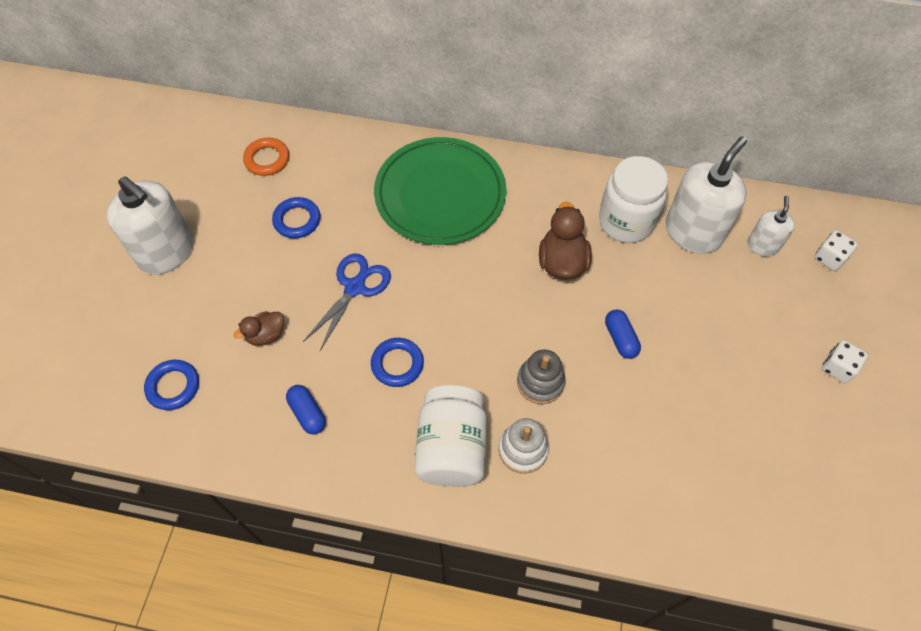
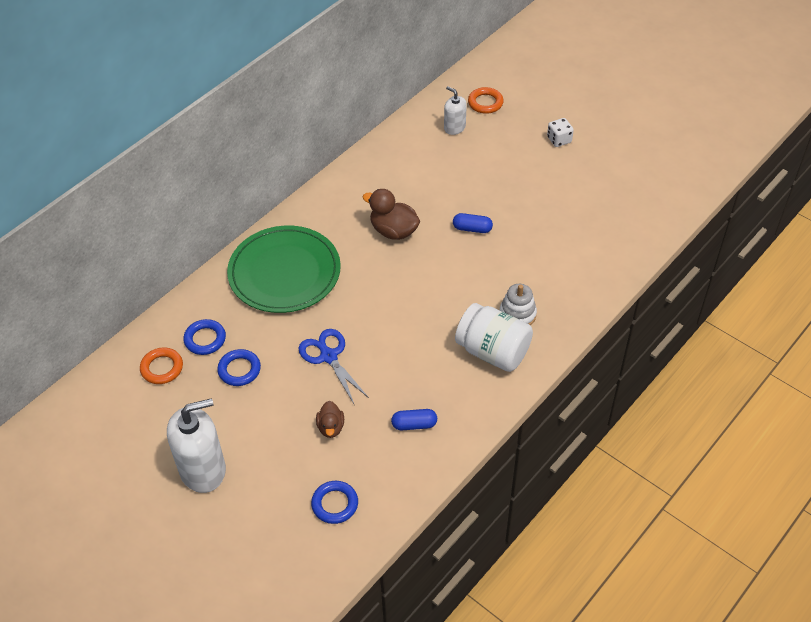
camera: 60 degrees left, 10 degrees down
(397, 364) = (410, 356): blue ring -> blue ring (205, 339)
(540, 382) = (476, 284): grey stacking toy -> none
(626, 221) = (386, 183): white jar -> none
(693, 232) = (420, 155): white soap dispenser -> none
(829, 258) = (485, 103): white dice -> orange ring

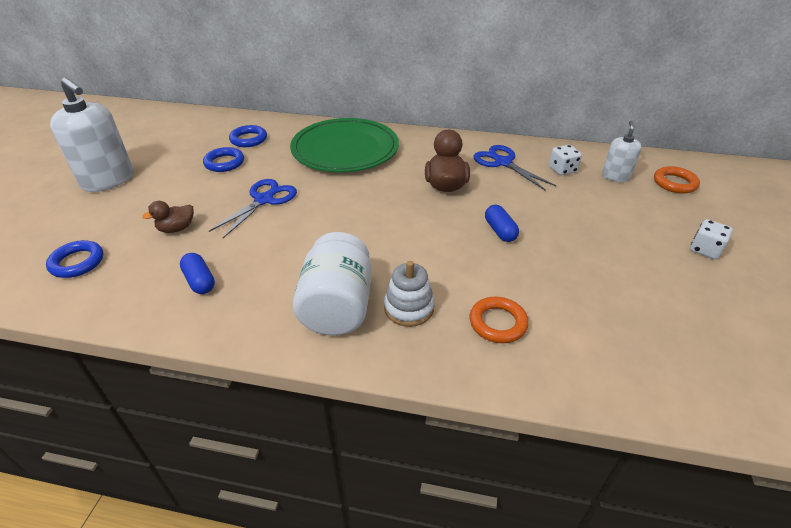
camera: 60 degrees right, 10 degrees down
(162, 368) = (209, 132): orange ring -> orange ring (497, 323)
(387, 179) = (503, 162): none -> blue scissors
(424, 151) = (562, 170): none -> white dice

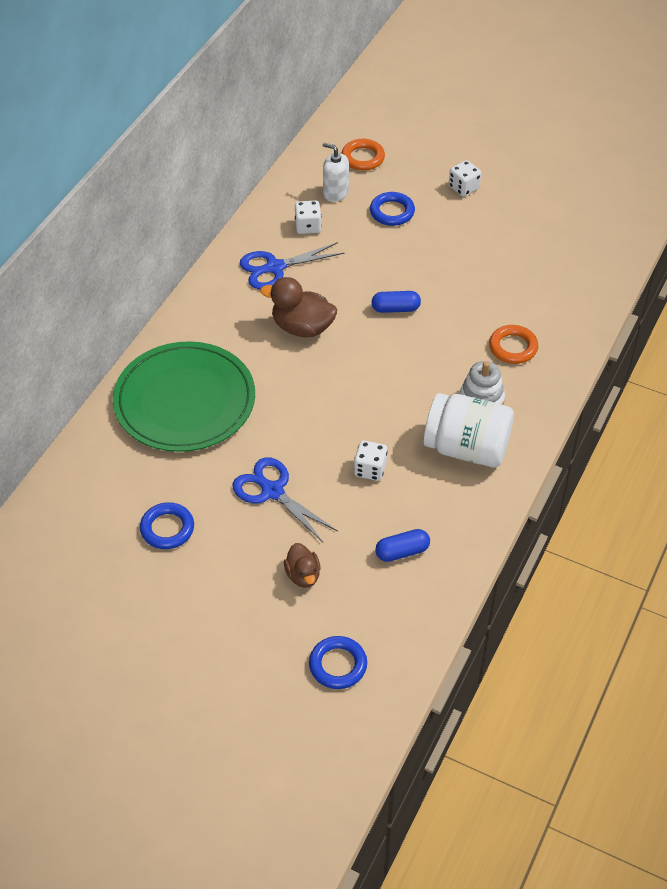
camera: 75 degrees left, 10 degrees up
(108, 180) = (161, 658): white soap dispenser -> none
(248, 139) = (111, 500): blue ring -> blue ring (392, 212)
(296, 246) = (370, 469): none -> white dice

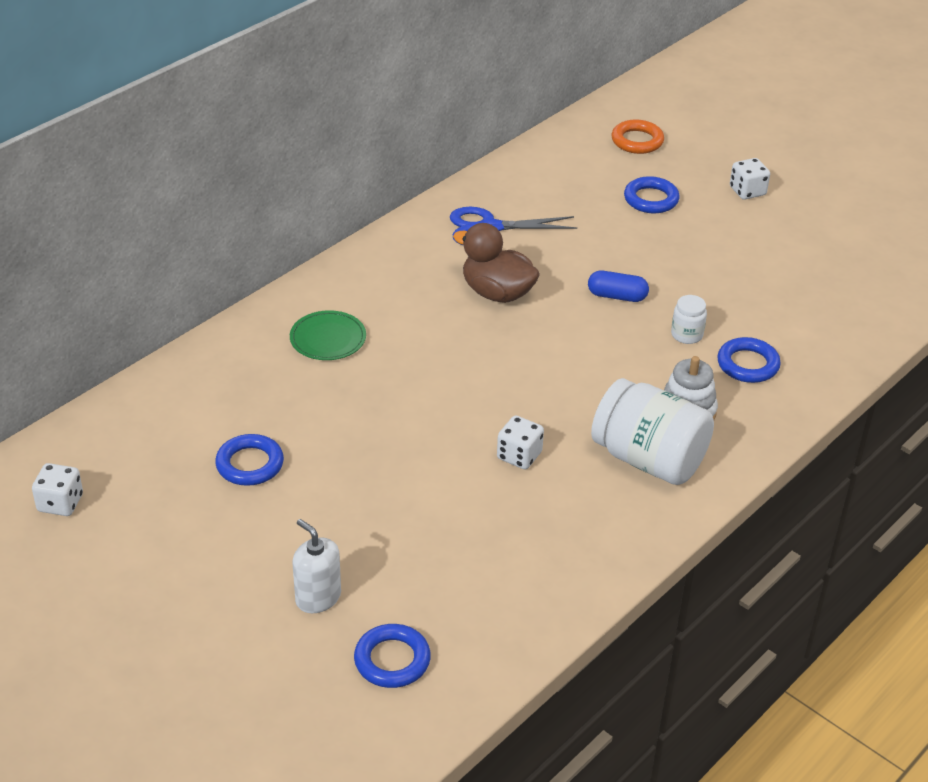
camera: 15 degrees right, 10 degrees down
(185, 401) = (328, 339): green plate -> green plate, size x0.44
(272, 491) = (391, 453): blue scissors -> none
(303, 575) = (390, 551): brown duck -> none
(308, 226) = (545, 195): white dice -> white dice (60, 503)
(335, 193) = (591, 169): white soap dispenser -> white soap dispenser (318, 597)
(402, 552) = (523, 553): blue capsule -> none
(459, 331) = (687, 335): none -> white jar
(513, 347) = (747, 364): orange ring -> blue ring

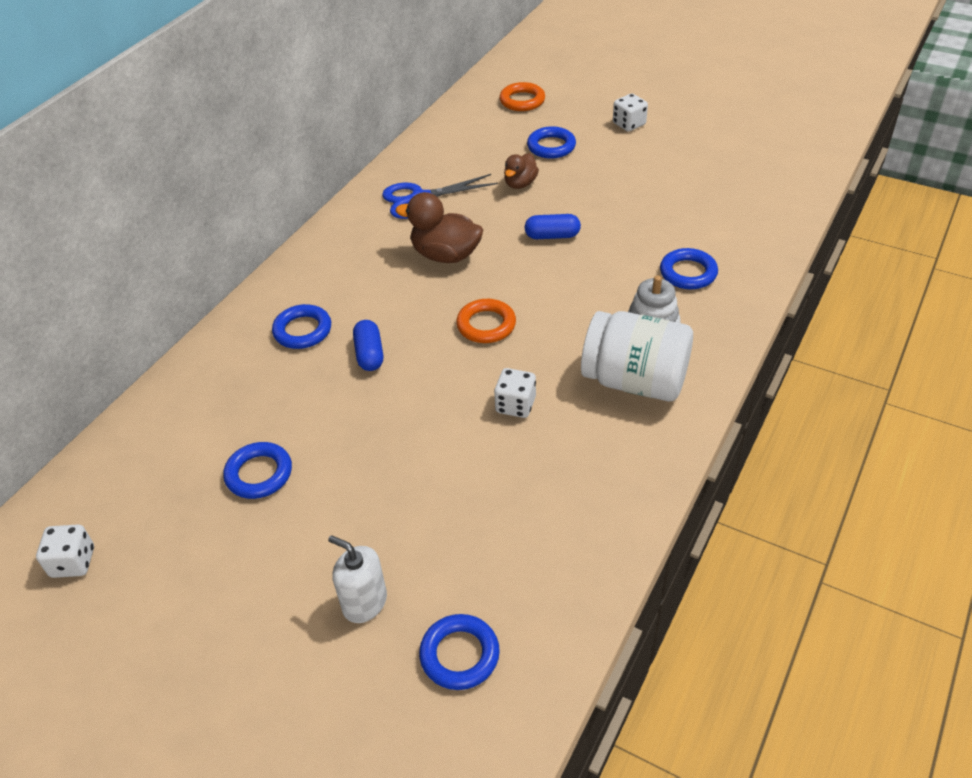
camera: 10 degrees left, 5 degrees up
(328, 339) = (302, 330): green plate -> blue ring
(388, 376) = (369, 354): none -> blue capsule
(516, 372) = (486, 325): none -> orange ring
(602, 233) = (520, 184): none -> brown duck
(687, 335) = (625, 257): white jar -> none

